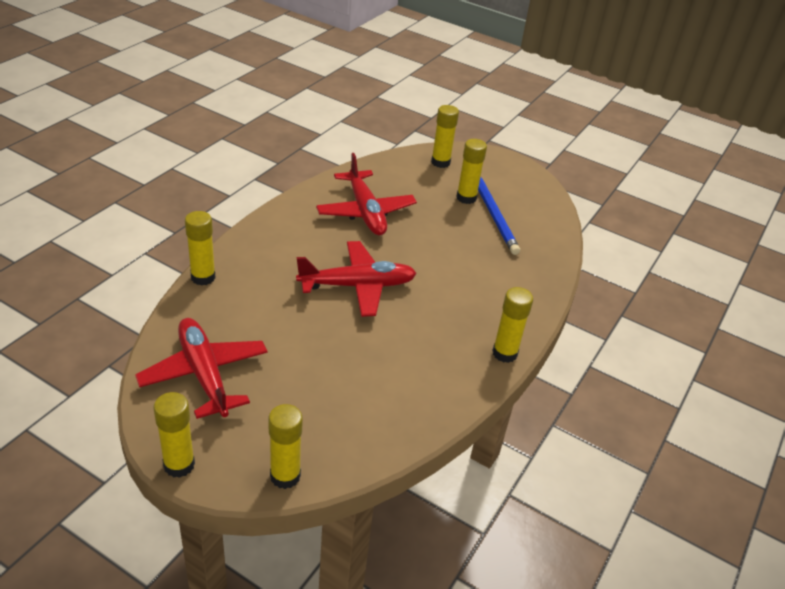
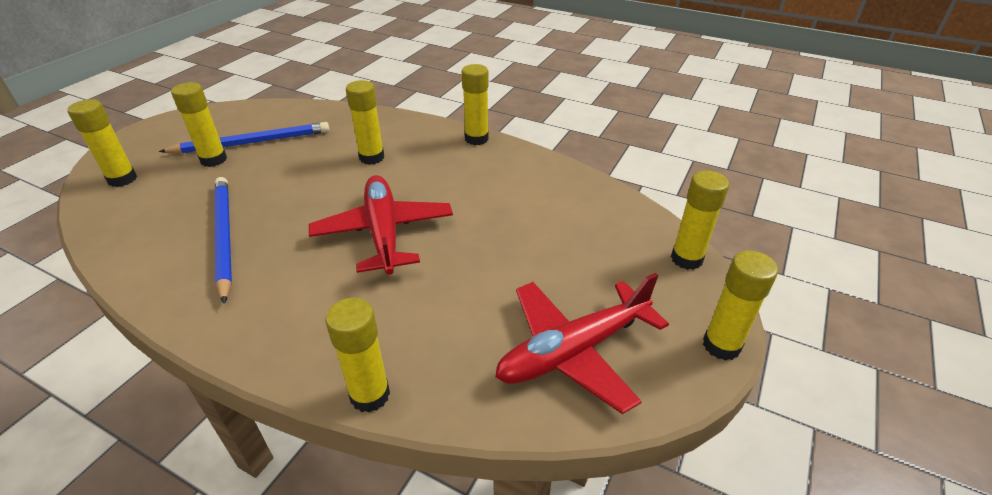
camera: 90 degrees left, 0 degrees up
(365, 212) = (224, 236): red plane -> blue pencil
(468, 281) = (371, 157): none -> yellow glue stick

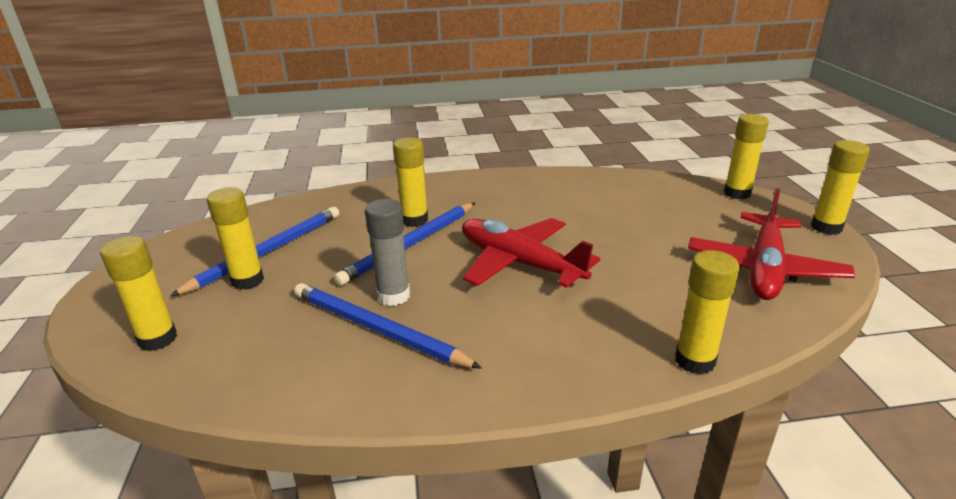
camera: 35 degrees left, 10 degrees down
(268, 216) = (393, 296): none -> grey glue stick
(338, 178) = (410, 245): none -> blue pencil
(476, 139) = (482, 177): yellow glue stick -> none

